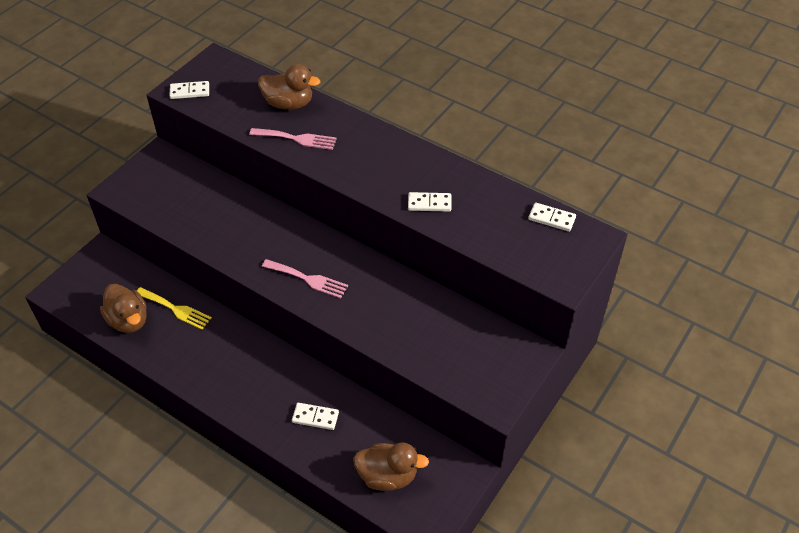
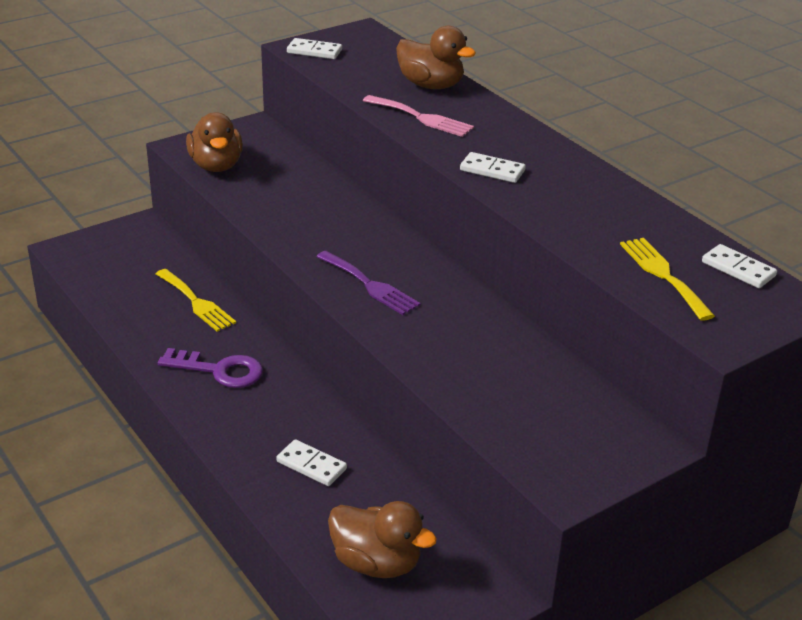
camera: 20 degrees right, 15 degrees down
(129, 320) = (132, 298): brown duck -> brown duck (216, 165)
(220, 362) = (219, 370): none -> purple key
(308, 279) = (370, 285): pink fork -> purple fork
(429, 203) = (565, 214): white domino -> white domino (492, 170)
(509, 238) = (663, 275): none -> yellow fork

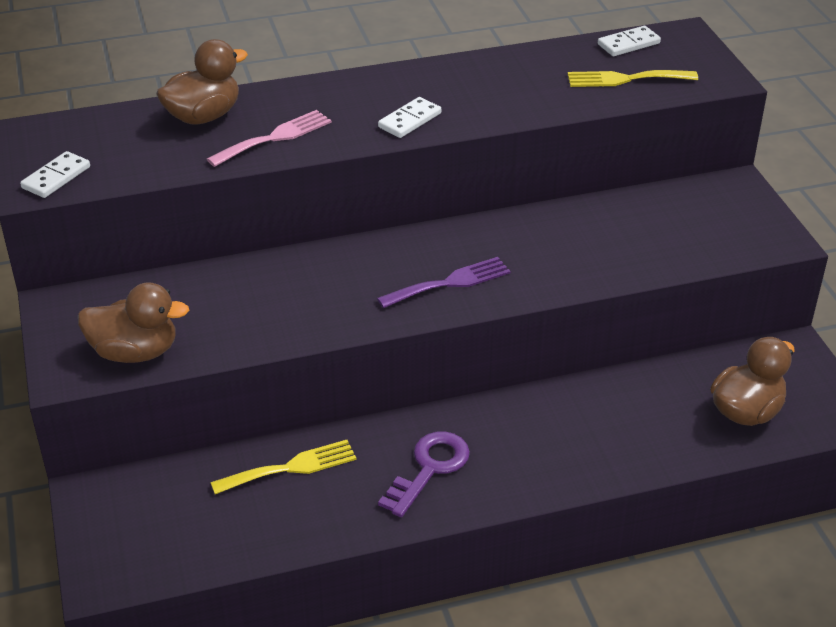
camera: 70 degrees left, 5 degrees up
(311, 465) = (606, 427): white domino -> none

